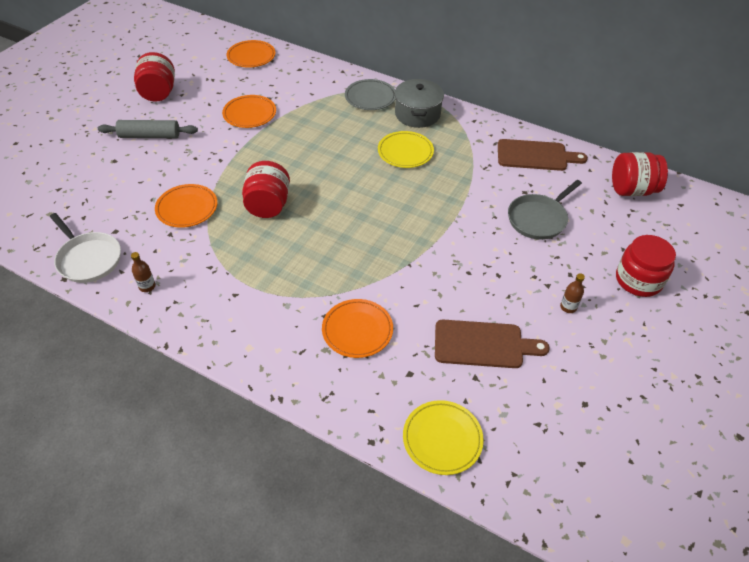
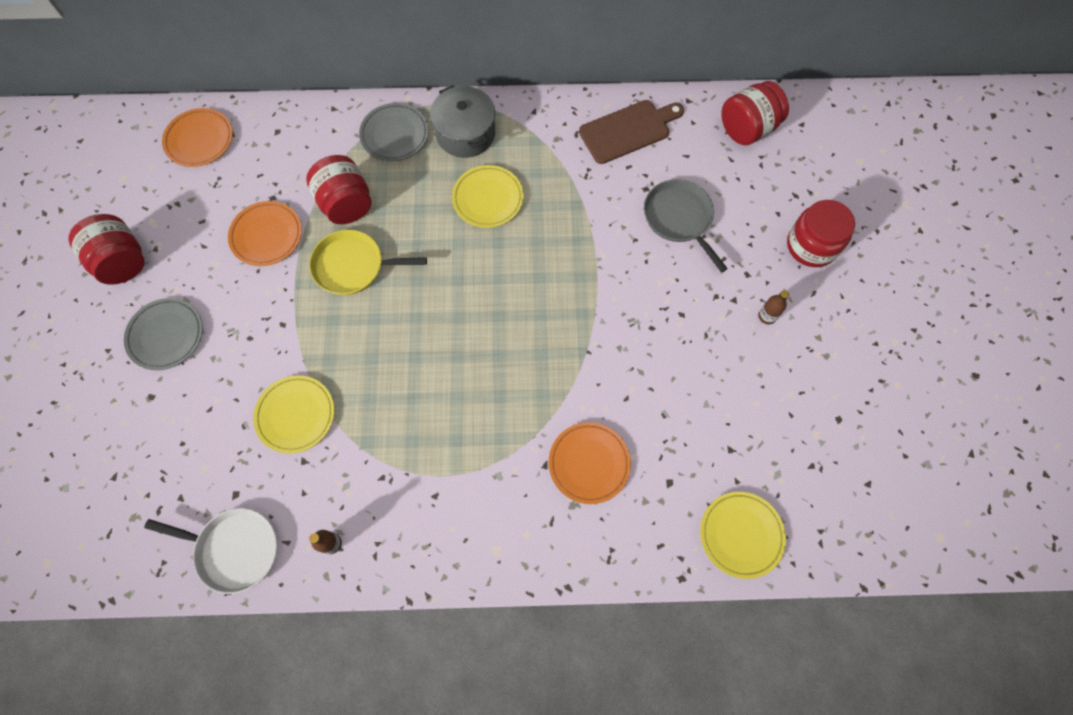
camera: 30 degrees left, 20 degrees up
(150, 136) = (166, 335): grey rolling pin -> grey plate
(187, 208) = (296, 415): orange plate -> yellow plate
(268, 205) = (386, 358): red jar -> red jar (346, 204)
(288, 150) = (353, 266): none -> yellow pan
(483, 344) = (715, 407): brown cutting board -> none
(538, 219) = (679, 218): grey pan -> grey pan turned 135 degrees clockwise

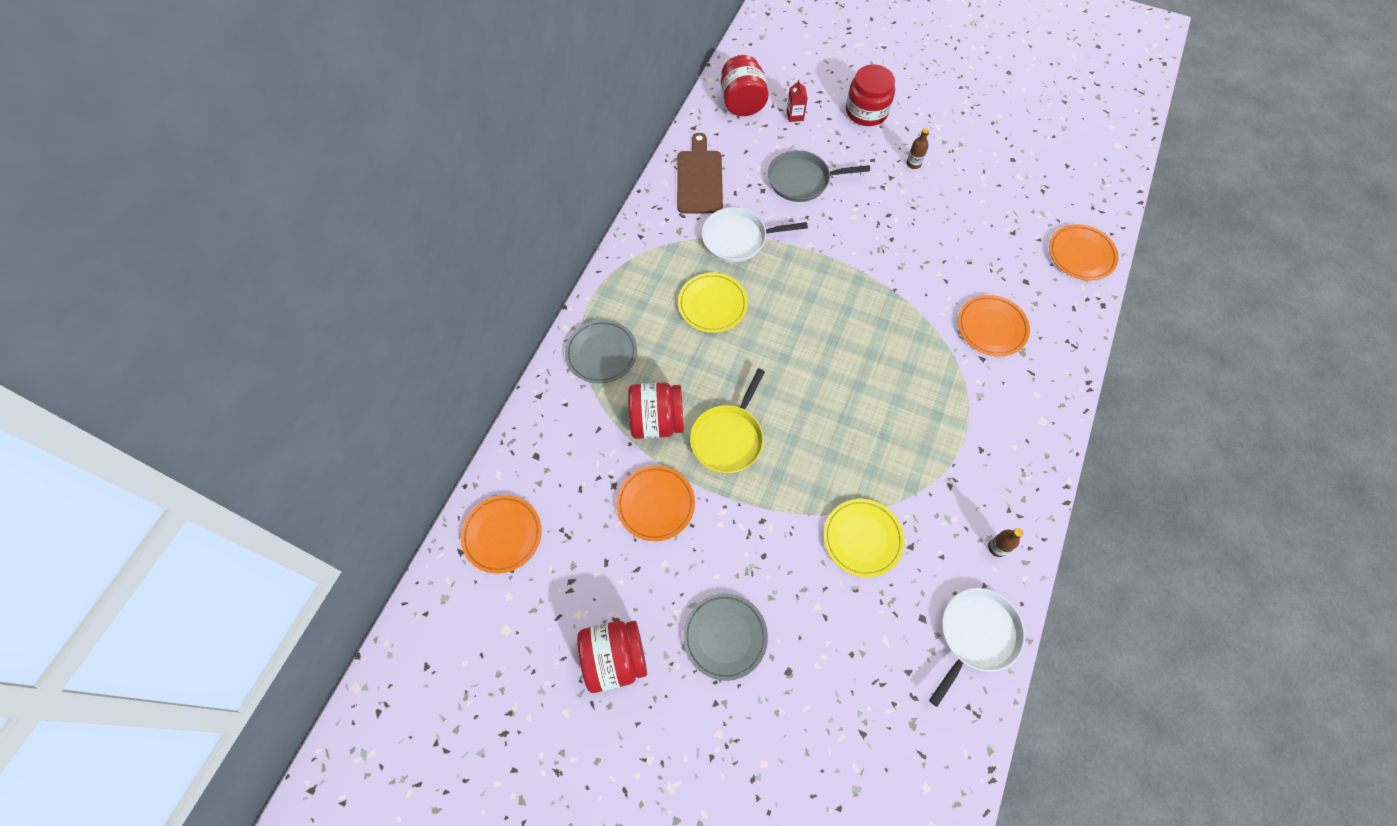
camera: 65 degrees left, 5 degrees down
(465, 133) = (633, 296): grey pot -> none
(574, 190) = (738, 239): none -> white pan
(741, 535) = (1081, 255): yellow plate -> orange plate
(761, 181) = (795, 115): none -> red carton

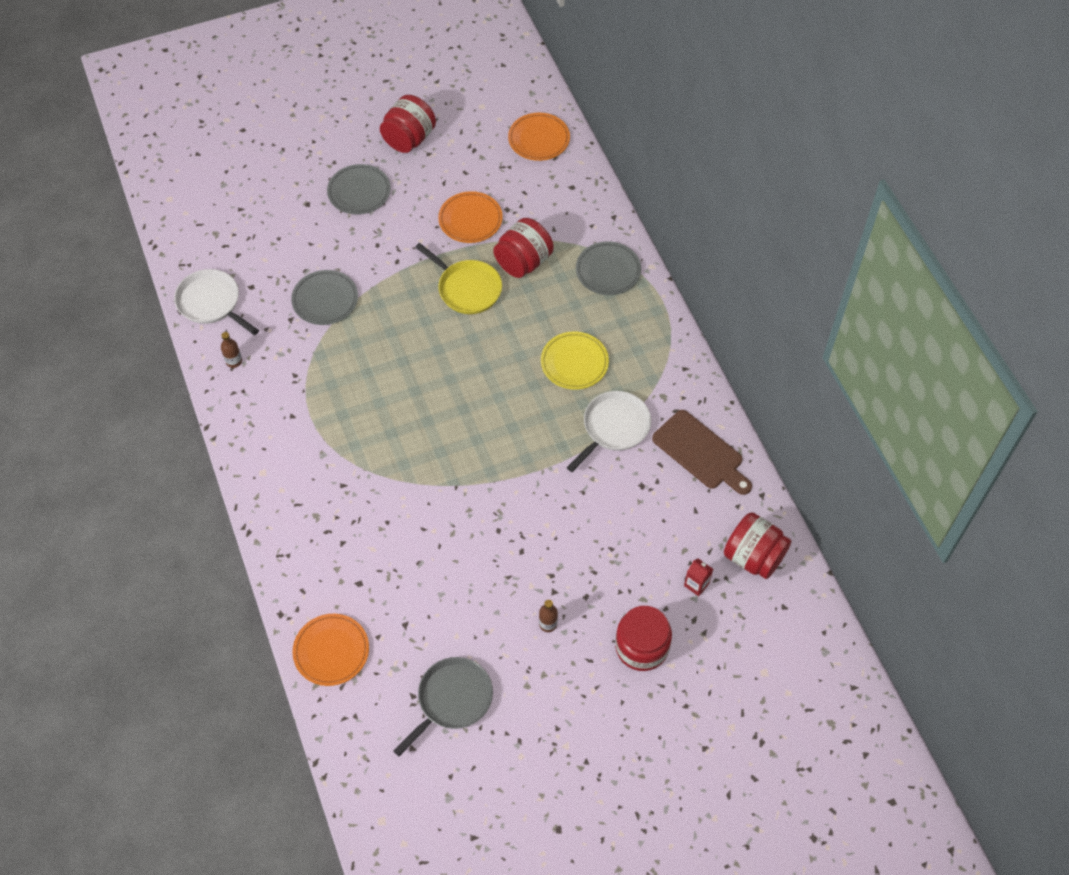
camera: 135 degrees right, 5 degrees down
(728, 438) = (467, 288): yellow pan -> yellow pan turned 150 degrees clockwise
(802, 180) = (621, 523): grey pan -> grey pan (452, 699)
(862, 539) = (325, 300): yellow plate -> grey plate
(976, 635) = (211, 303): white pan -> white pan turned 135 degrees clockwise
(991, 328) = (355, 517): orange plate -> none

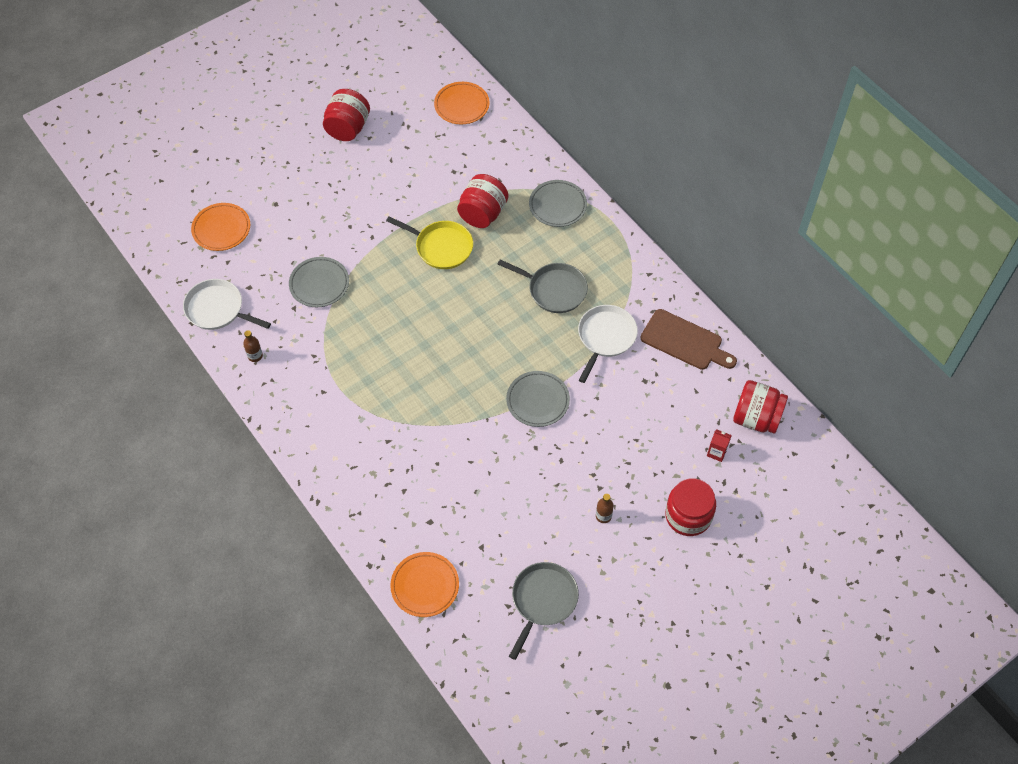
camera: 15 degrees left, 0 degrees up
(359, 192) = (318, 184): grey plate -> grey plate (537, 400)
(470, 220) = (425, 187): orange plate -> orange plate (221, 229)
(574, 363) = (554, 290): yellow plate -> grey pan

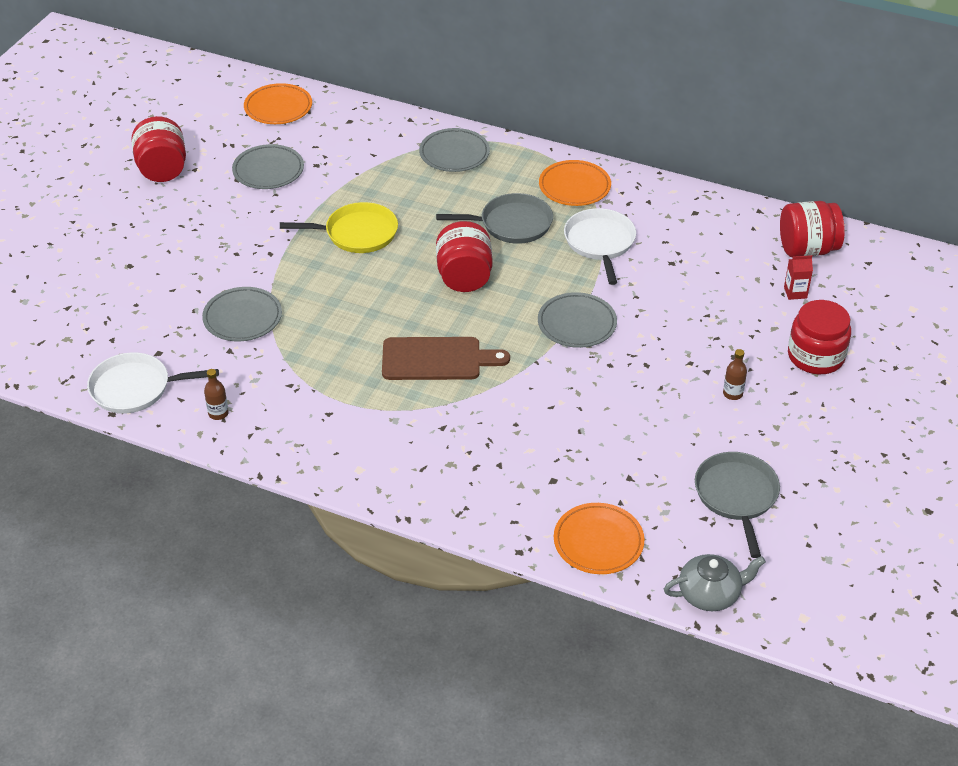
camera: 30 degrees left, 15 degrees down
(221, 229) = (80, 312): orange plate -> orange plate (574, 187)
(418, 161) = (268, 170): none -> grey plate
(468, 666) = (710, 594): none -> grey teapot
(482, 213) = (379, 189): red jar -> red jar (464, 277)
(684, 341) = (682, 215): brown cutting board -> brown cutting board (436, 359)

